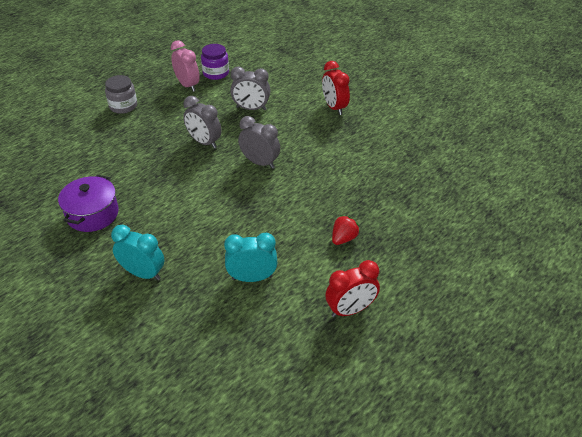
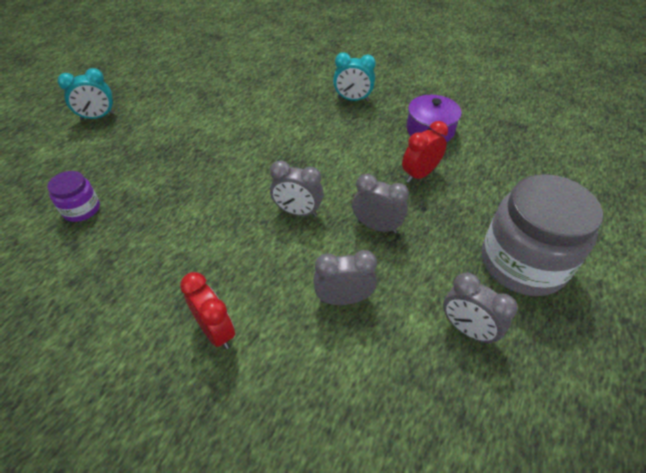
camera: 165 degrees right, 5 degrees up
(123, 106) = (523, 263): grey jar -> grey jar, size x2.09
(187, 85) = (467, 329): pink clock -> grey clock
(216, 73) = (442, 375): purple jar -> purple jar (81, 209)
(252, 278) = (267, 110): turquoise clock -> turquoise clock (98, 117)
(343, 238) = (193, 150): red strawberry -> none
(350, 310) = (186, 104): red clock -> red clock (419, 174)

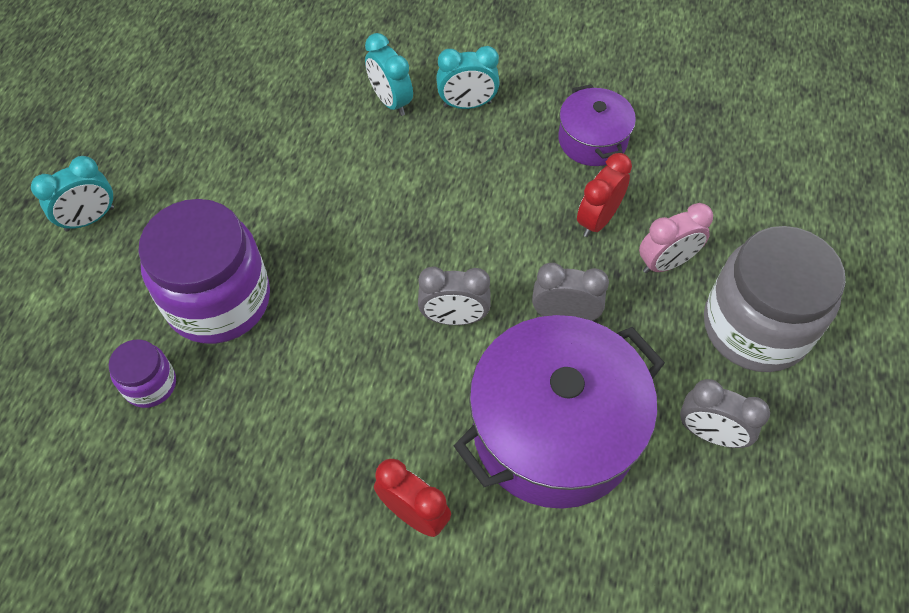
camera: 15 degrees left, 10 degrees up
(149, 171) = (218, 300): none -> purple jar
(305, 90) = (391, 101): none -> turquoise clock
(343, 299) = (554, 431): grey clock -> purple pot
(462, 209) = (666, 263): none -> pink clock

